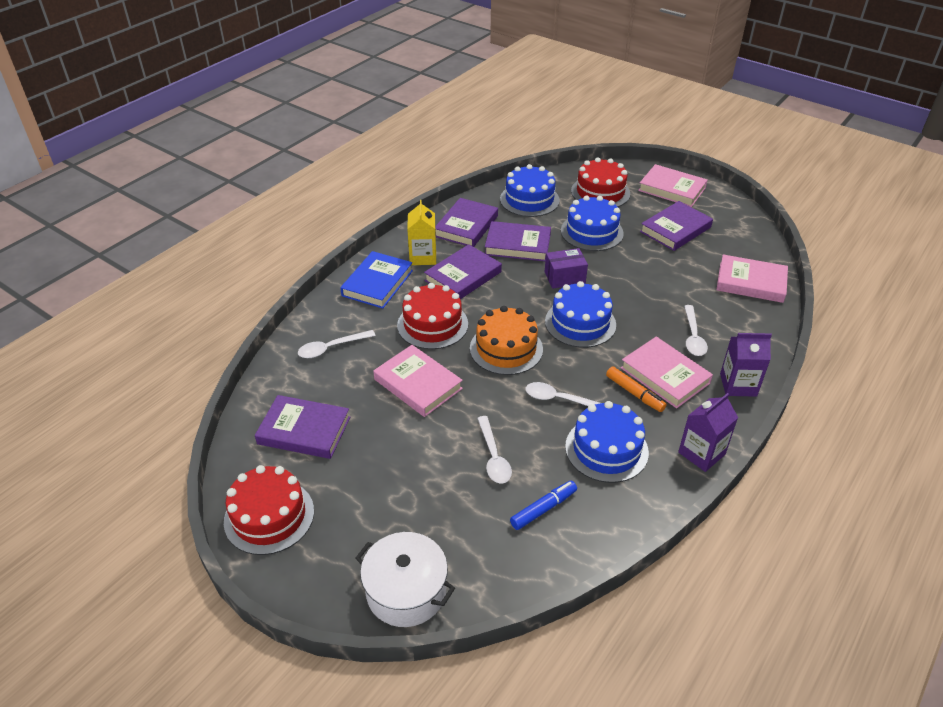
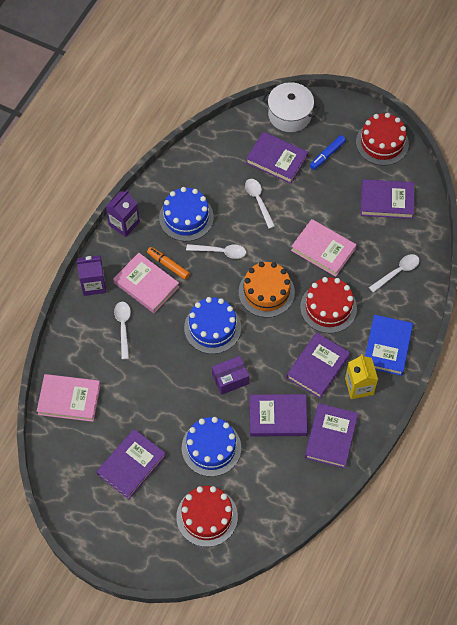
camera: 170 degrees right, 20 degrees up
(450, 514) = (276, 159): none -> purple book
(529, 199) = (277, 491): blue cake -> none
(543, 509) = (222, 171): blue marker -> blue marker (327, 155)
(672, 189) = (132, 535): pink book -> none

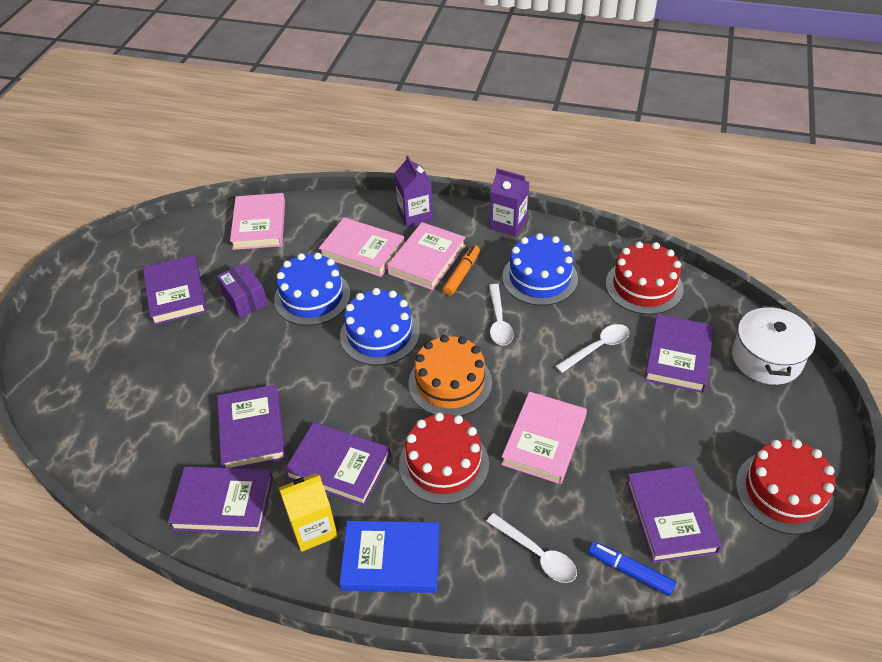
camera: 80 degrees right, 15 degrees down
(123, 327) = (362, 250): white spoon -> pink book
(131, 465) = (176, 293): purple book -> purple book turned 45 degrees clockwise
(207, 516) = (103, 378): red cake -> red cake (644, 286)
(211, 447) = (201, 365): blue cake -> blue cake (312, 297)
(230, 379) = (304, 367): purple box -> purple box (245, 300)
(327, 155) = (719, 417): blue marker -> blue marker (630, 571)

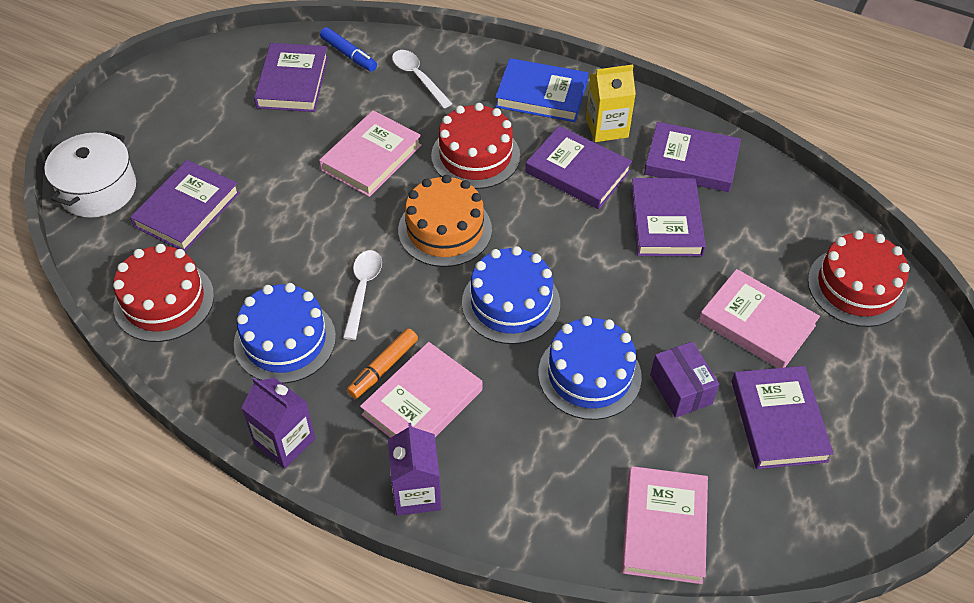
camera: 170 degrees left, 5 degrees up
(362, 250) = (510, 439): pink book -> pink book (757, 323)
(597, 348) = (266, 236): white spoon -> none
(783, 491) = (184, 81): red cake -> red cake (856, 287)

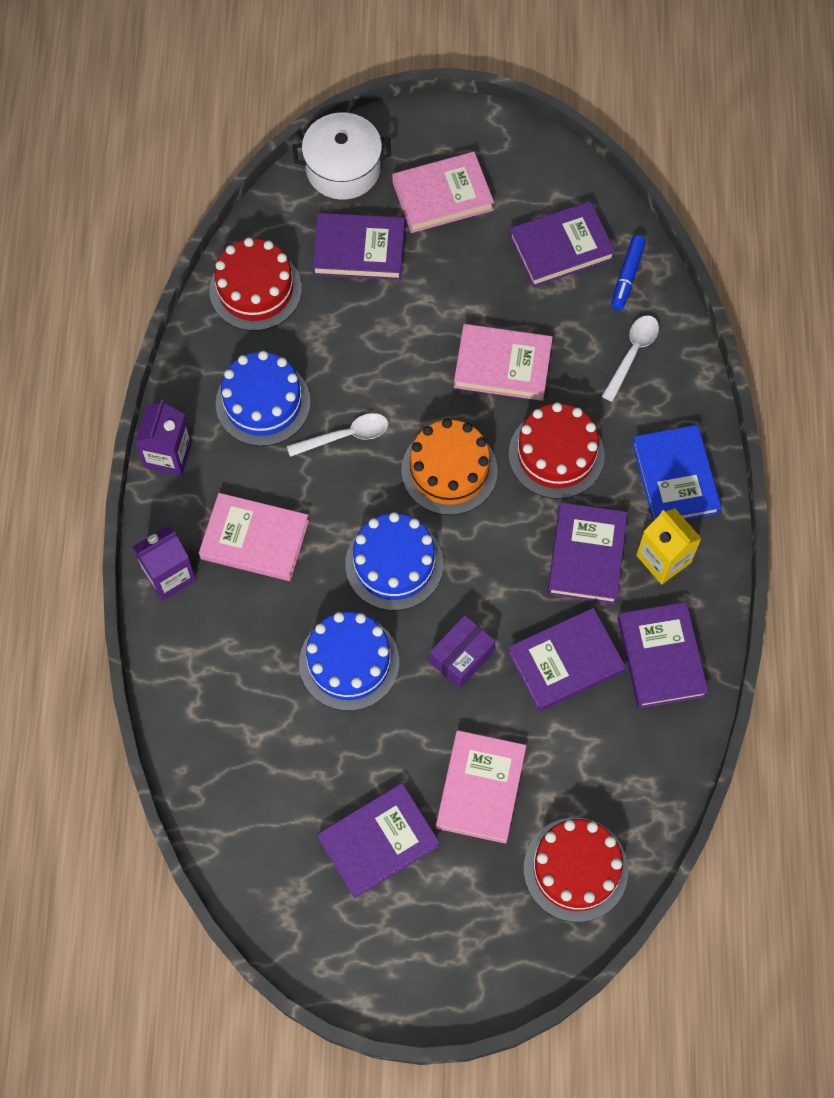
camera: 65 degrees right, 15 degrees up
(383, 368) = (273, 492): orange marker -> none
(664, 527) = (225, 780): pink book -> pink book (442, 196)
(681, 389) = (371, 745): purple box -> purple box (461, 657)

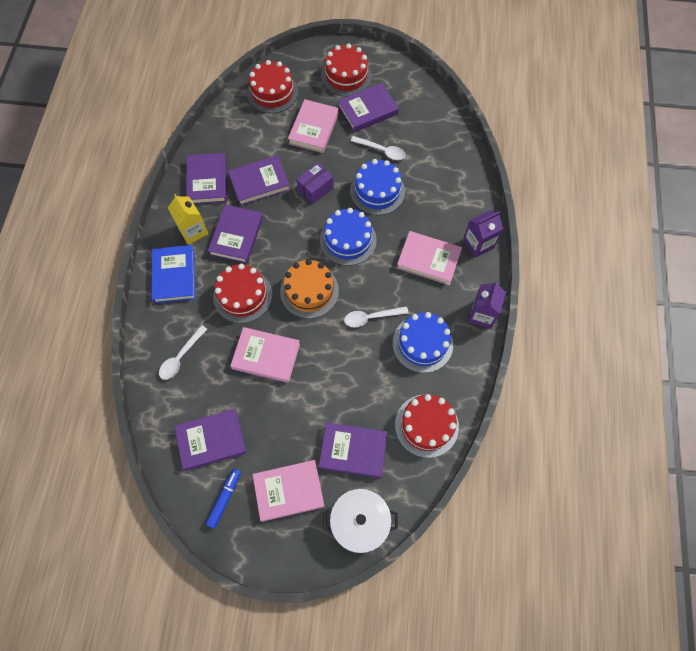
camera: 175 degrees left, 0 degrees up
(345, 749) = (382, 151): none -> white spoon
(429, 925) = (346, 76): none -> red cake
(627, 276) = (171, 414): blue marker -> blue marker (224, 498)

